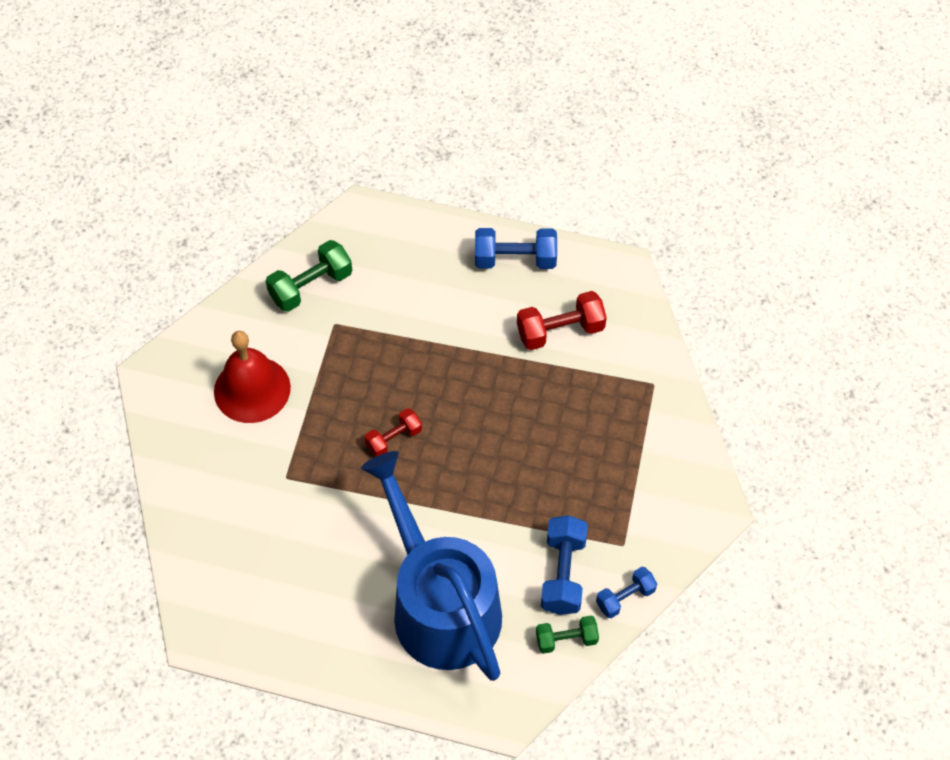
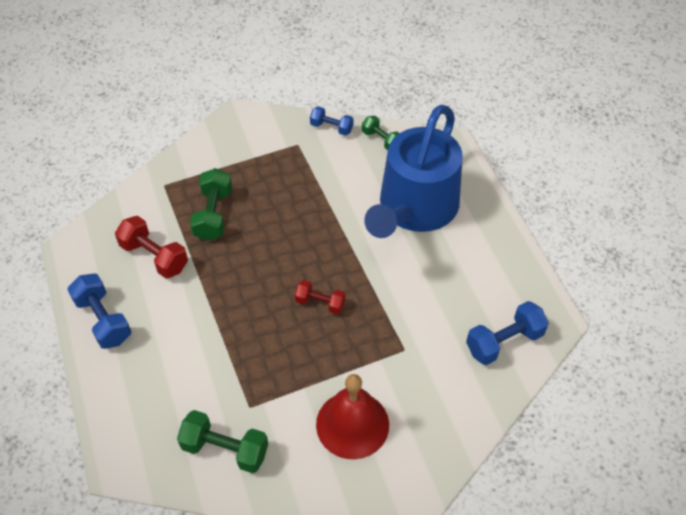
camera: 125 degrees left, 5 degrees down
(563, 573) = (341, 162): blue dumbbell -> blue dumbbell (504, 342)
(577, 407) = (213, 214): none -> green dumbbell

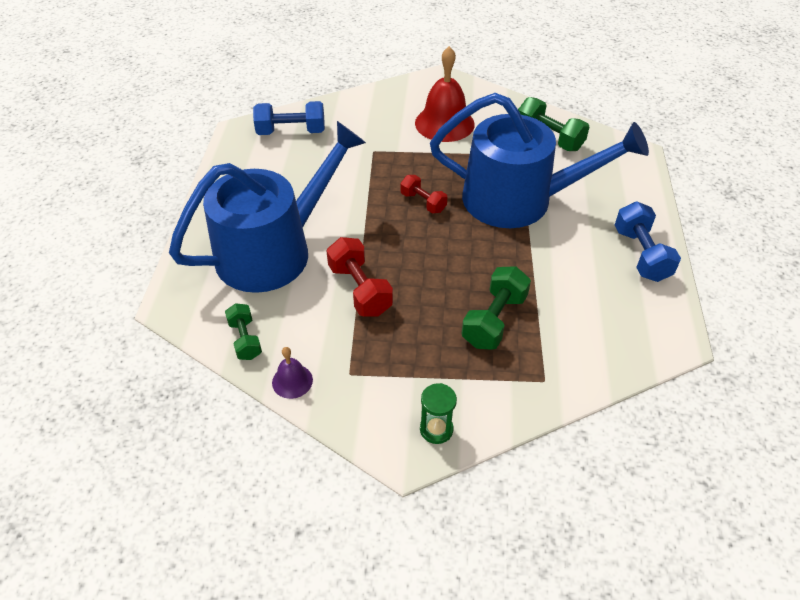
camera: 155 degrees left, 5 degrees down
(154, 257) = (575, 297): red dumbbell -> red dumbbell (360, 289)
(225, 133) = (436, 429): none -> green hourglass
(231, 341) = (518, 200): none -> blue watering can
(331, 128) = (292, 381): blue dumbbell -> purple bell

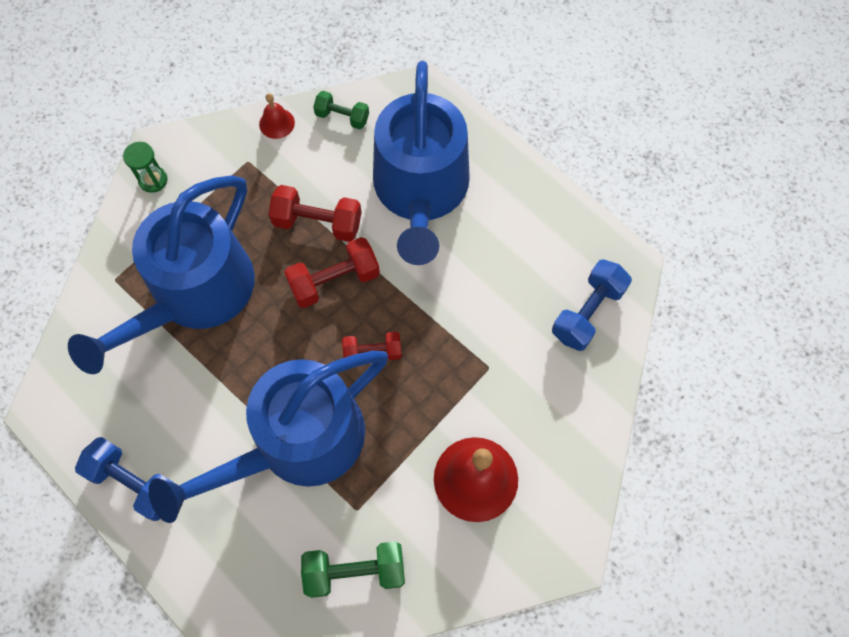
camera: 130 degrees right, 20 degrees up
(292, 381) = (277, 123): purple bell -> red bell
(395, 251) = (334, 281): none -> red dumbbell
(494, 320) = (194, 293): green dumbbell -> blue watering can

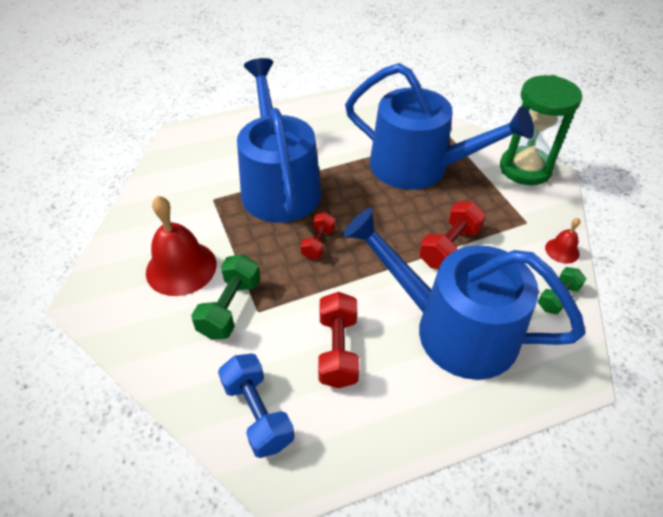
camera: 115 degrees right, 20 degrees down
(135, 482) = (305, 115): blue dumbbell -> none
(153, 180) = (525, 168): green hourglass -> green hourglass, size x2.24
(194, 293) = (419, 166): blue watering can -> blue watering can turned 150 degrees clockwise
(334, 281) = (391, 240): red dumbbell -> red dumbbell (338, 350)
(355, 571) = (177, 187): green dumbbell -> green dumbbell (230, 308)

